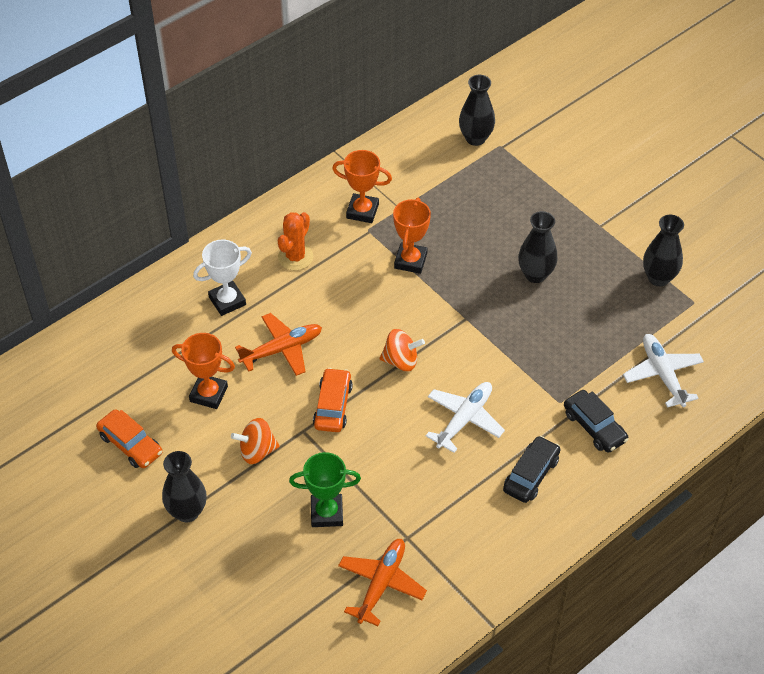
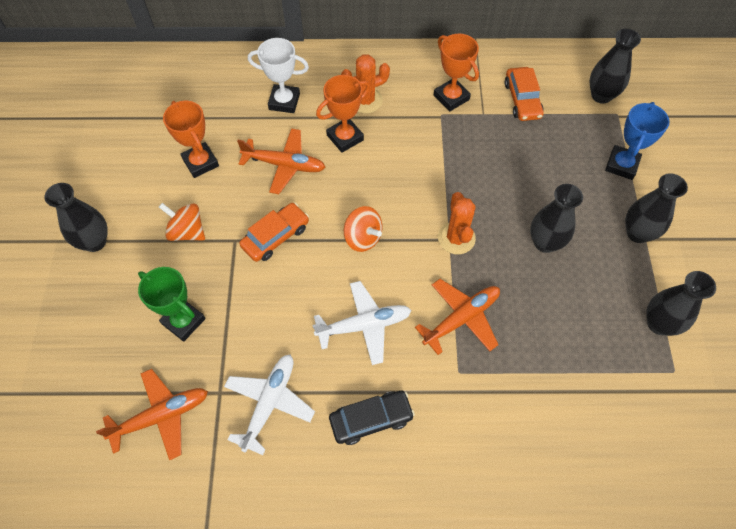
camera: 40 degrees right, 10 degrees up
(130, 444) = (113, 162): orange car -> orange car (522, 100)
(410, 261) = (450, 161): orange trophy -> orange trophy (345, 137)
(470, 314) = (456, 238): none -> orange cactus
(527, 366) = (461, 318): none -> orange plane
(537, 183) = (621, 165): none -> blue trophy
(591, 225) = (637, 233): none -> black vase
(594, 427) = (468, 419): black car -> none
(662, 374) = (579, 419): white plane -> white plane (269, 403)

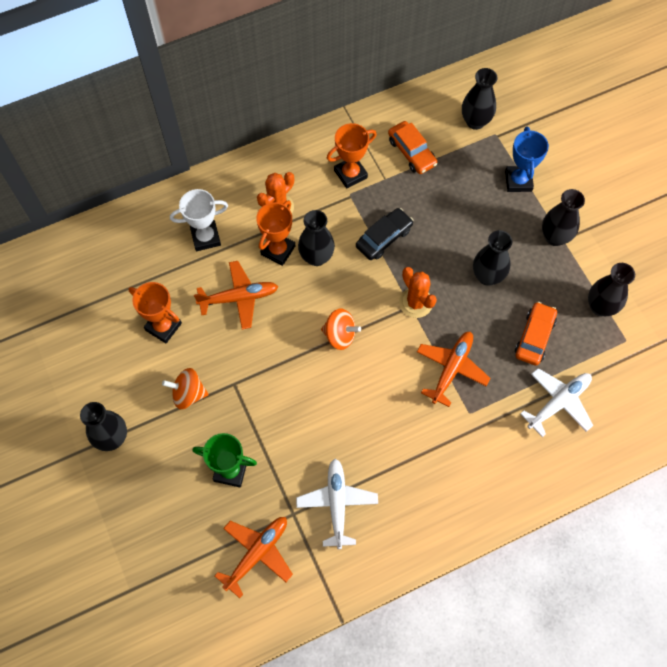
camera: 25 degrees left, 5 degrees up
(276, 236) = (267, 365): orange car -> orange car (534, 337)
(364, 325) = (378, 409): white plane -> white plane (558, 403)
(371, 419) = (421, 480): black car -> black car (384, 238)
(378, 157) = (316, 257): none -> black vase
(451, 97) = (350, 174): orange trophy -> orange trophy turned 60 degrees counterclockwise

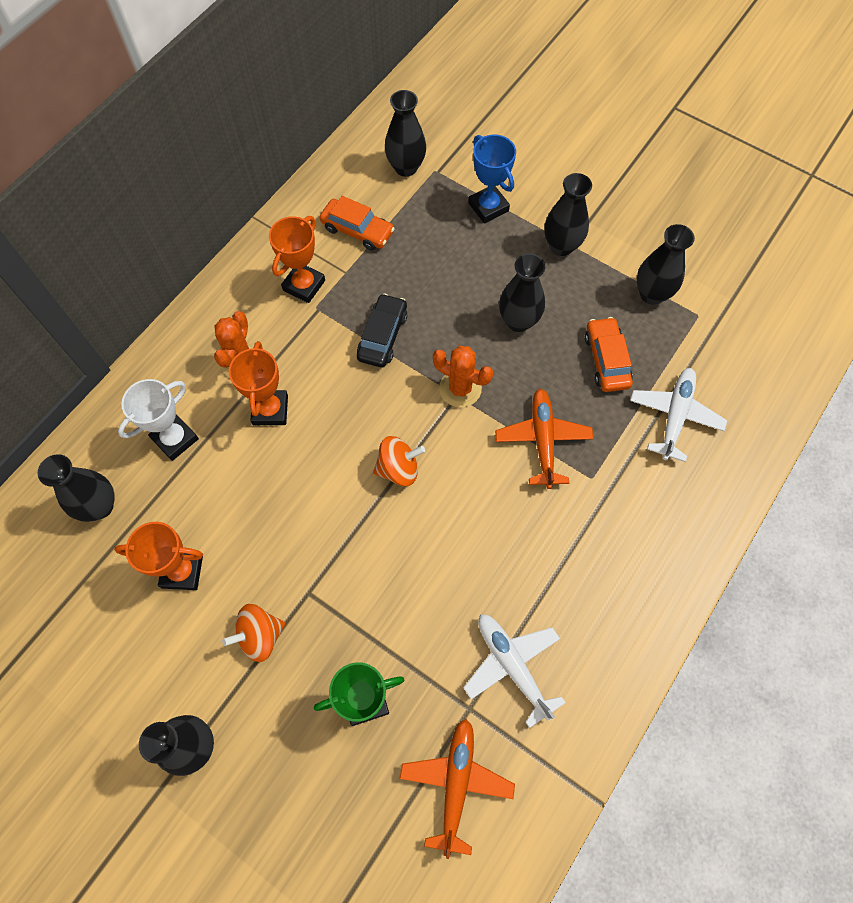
camera: 30 degrees left, 0 degrees up
(239, 298) = (255, 488): orange plane -> none
(316, 257) = (319, 395): black vase -> black vase (99, 506)

